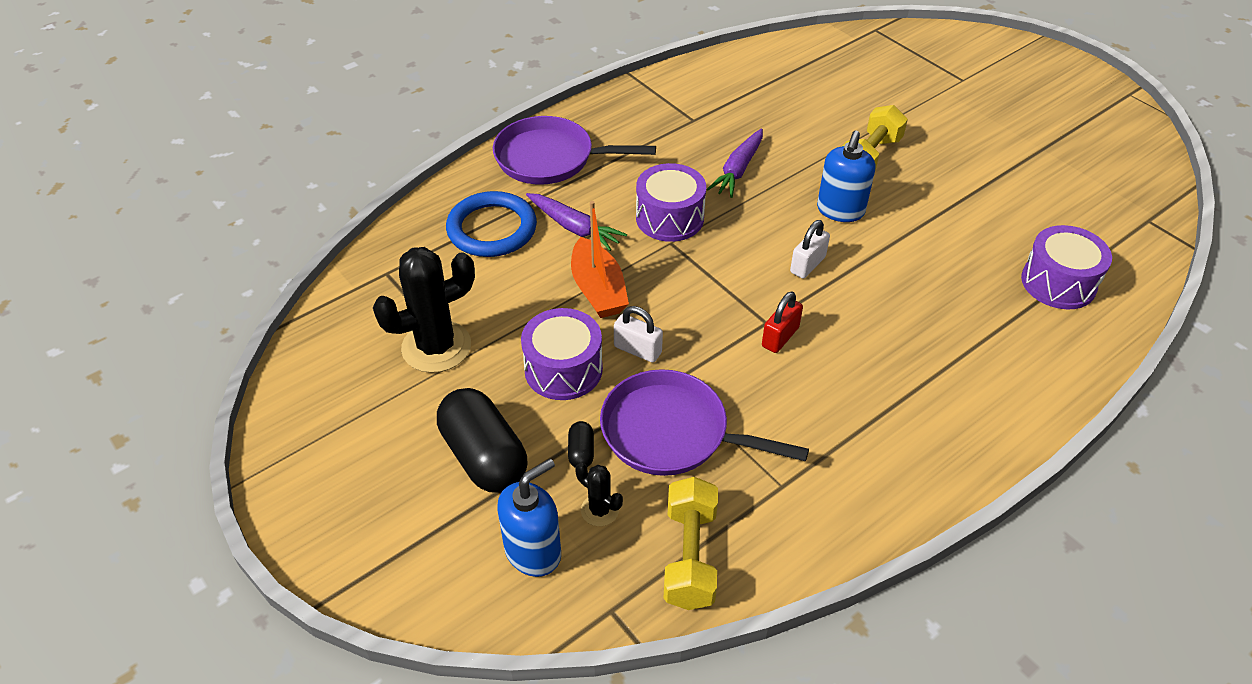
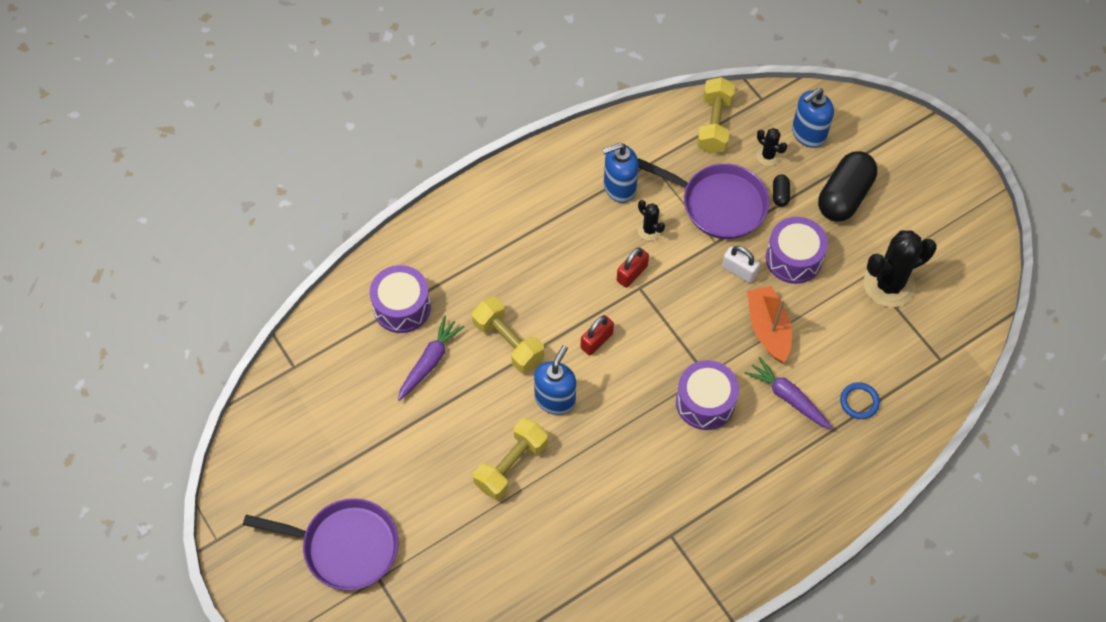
camera: 175 degrees left, 15 degrees up
(484, 457) = (844, 196): black capsule -> black capsule turned 60 degrees clockwise
(492, 229) = (859, 402): blue ring -> blue ring, size x0.51
(550, 158) = (812, 489): purple pan -> purple pan (345, 546)
(738, 170) = (637, 458): purple carrot -> purple carrot (429, 361)
(766, 391) = (649, 230): none -> black cactus
(807, 265) = (596, 341): white padlock -> red padlock
(822, 445) = (619, 187): none -> blue soap dispenser
(913, 257) = (508, 342): none -> yellow dumbbell

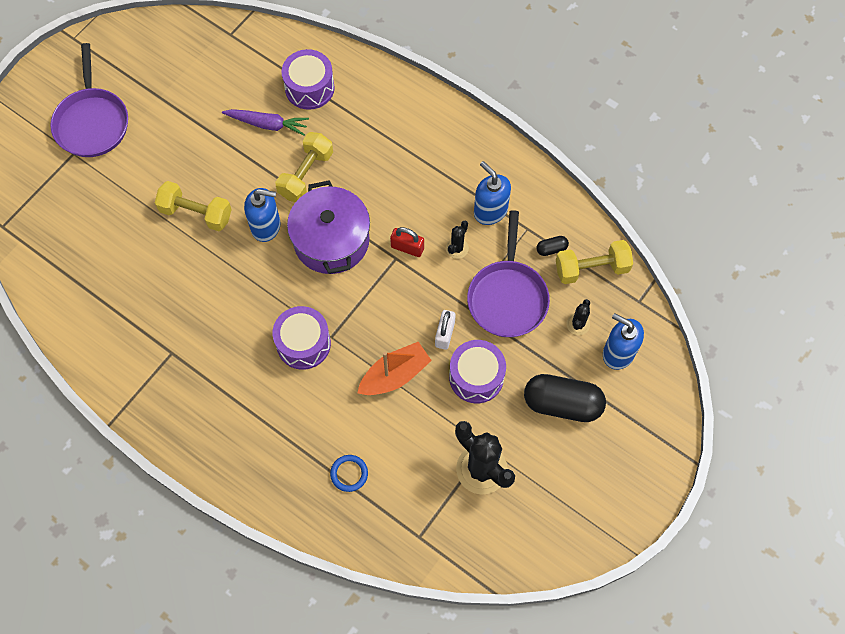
camera: 70 degrees right, 5 degrees up
(596, 341) = (331, 240): red padlock -> purple pot
(780, 195) = (540, 346): black capsule -> black capsule (551, 249)
(788, 397) = (332, 411): purple carrot -> none

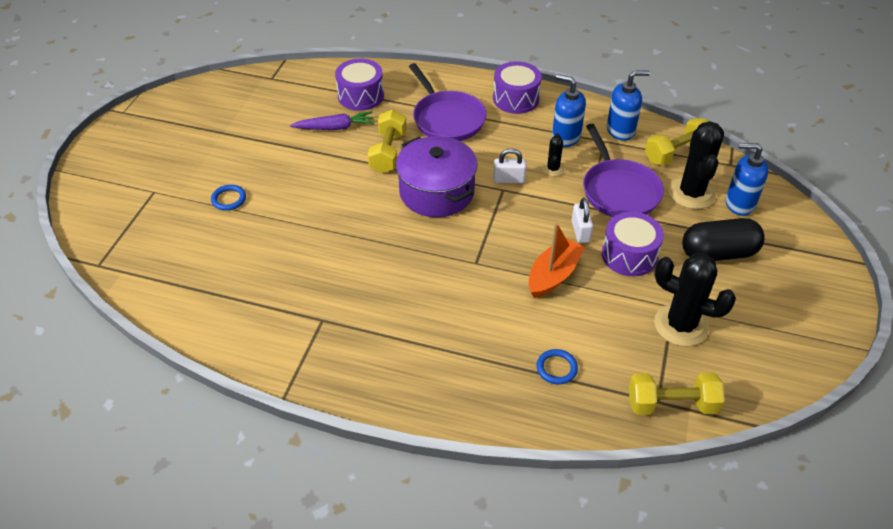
camera: 20 degrees left, 20 degrees down
(92, 122) = (164, 165): purple pan -> purple pan (447, 119)
(137, 185) = (229, 199): none -> blue ring
(196, 213) = (297, 205): yellow dumbbell -> yellow dumbbell (671, 404)
(266, 226) = (369, 197): blue soap dispenser -> blue soap dispenser (620, 130)
(303, 343) = (452, 275): purple drum -> purple drum (516, 99)
(407, 247) = (509, 179): red padlock -> white padlock
(551, 249) = (634, 149): black capsule -> none
(578, 324) = (691, 193): black cactus -> black cactus, size x2.07

